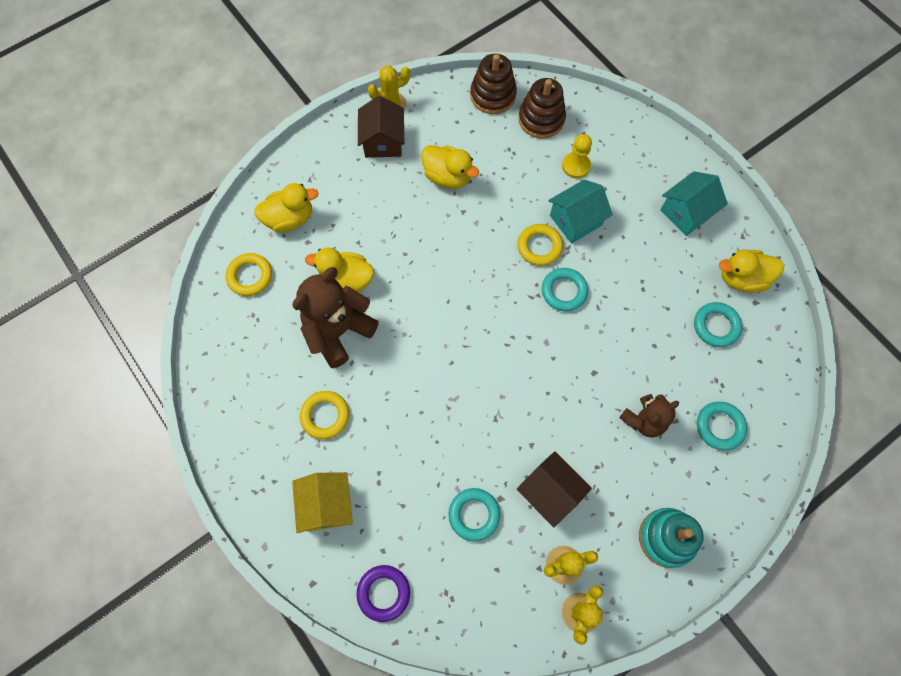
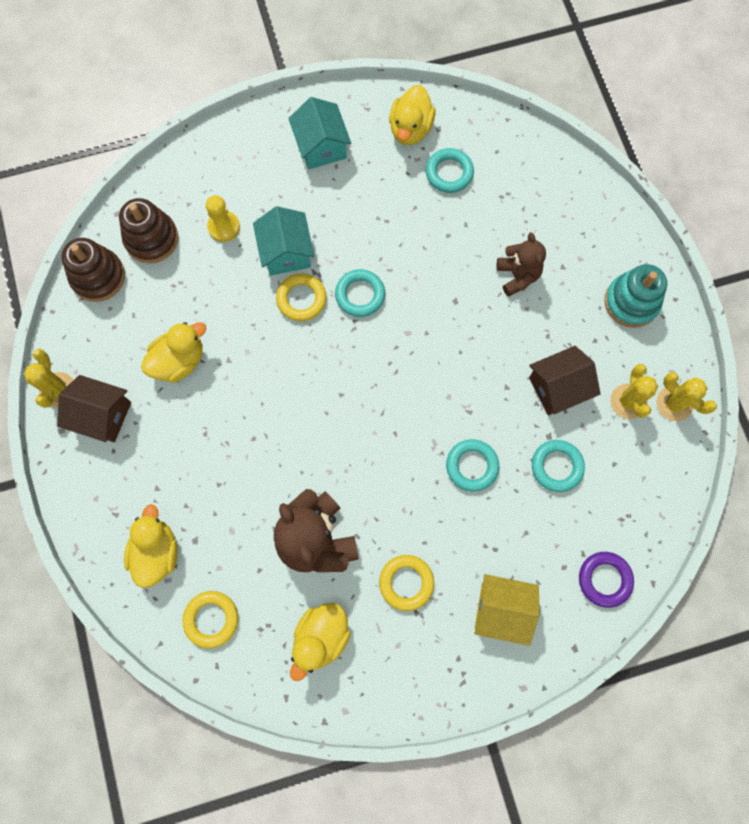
camera: 70 degrees left, 5 degrees up
(347, 280) = (259, 511): yellow duck -> yellow duck (321, 637)
(719, 426) = (546, 213): turquoise ring -> turquoise ring (472, 466)

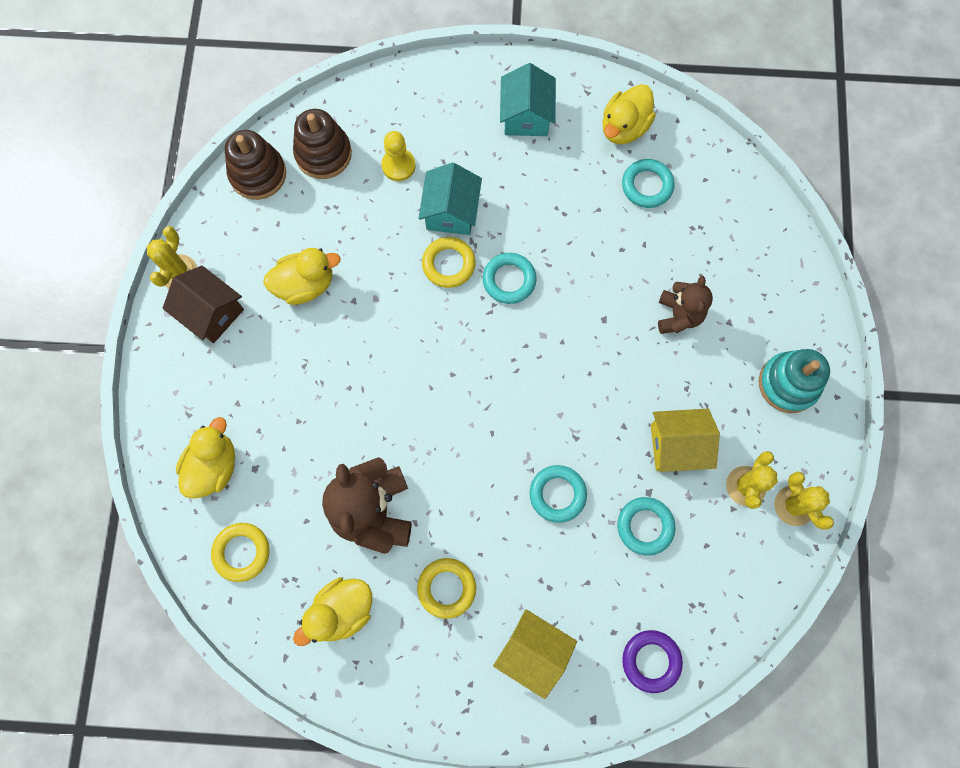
camera: 20 degrees right, 0 degrees up
(557, 388) = (676, 445): brown house -> yellow house

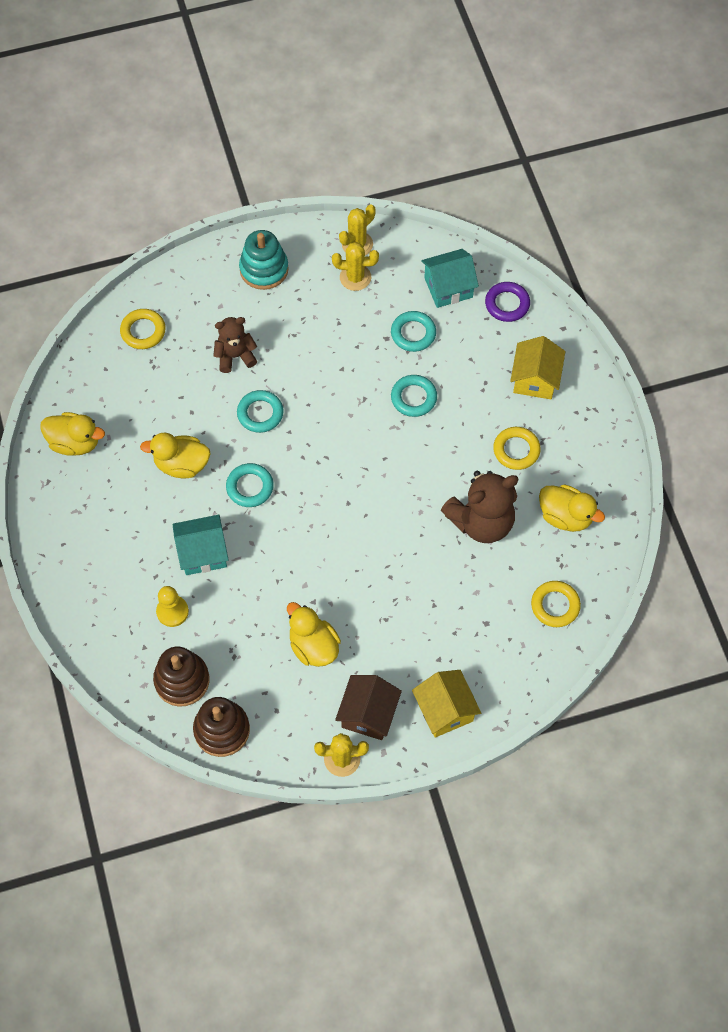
camera: 110 degrees left, 10 degrees down
(214, 466) = (498, 655): yellow duck -> yellow duck (181, 464)
(448, 264) = (252, 538): yellow ring -> yellow ring (143, 331)
(526, 116) = (88, 523): turquoise house -> turquoise house (448, 287)
(647, 186) = (126, 410): turquoise ring -> turquoise ring (260, 413)
(676, 445) = (343, 329): yellow house -> yellow house (445, 710)

